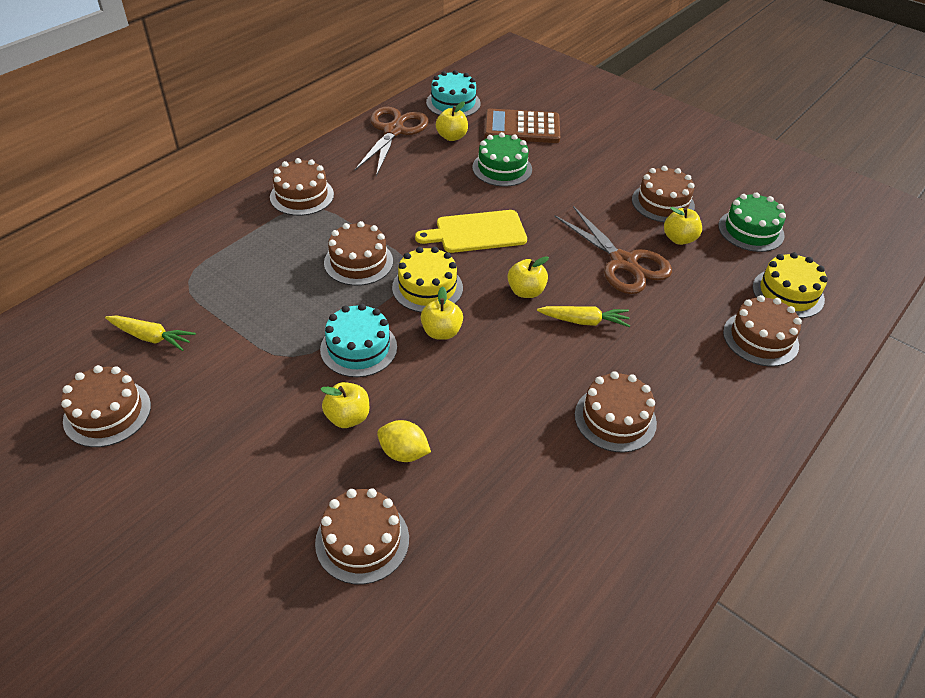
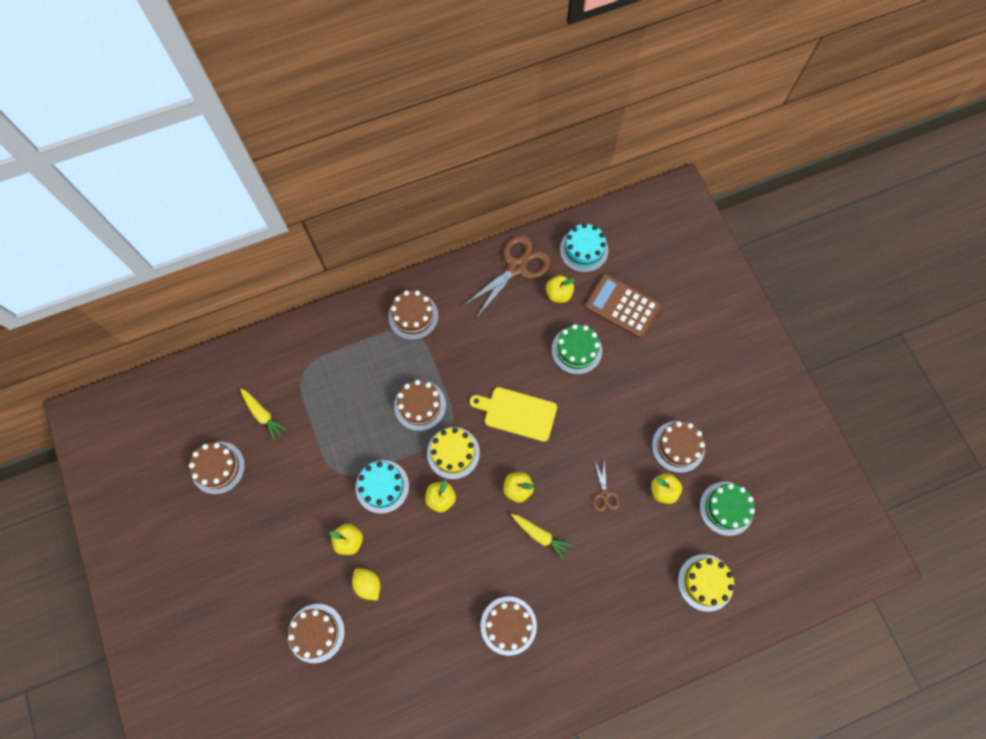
camera: 30 degrees right, 25 degrees up
(623, 262) = (604, 494): brown scissors -> brown scissors, size x0.49
(760, 338) = (652, 612): brown cake -> none

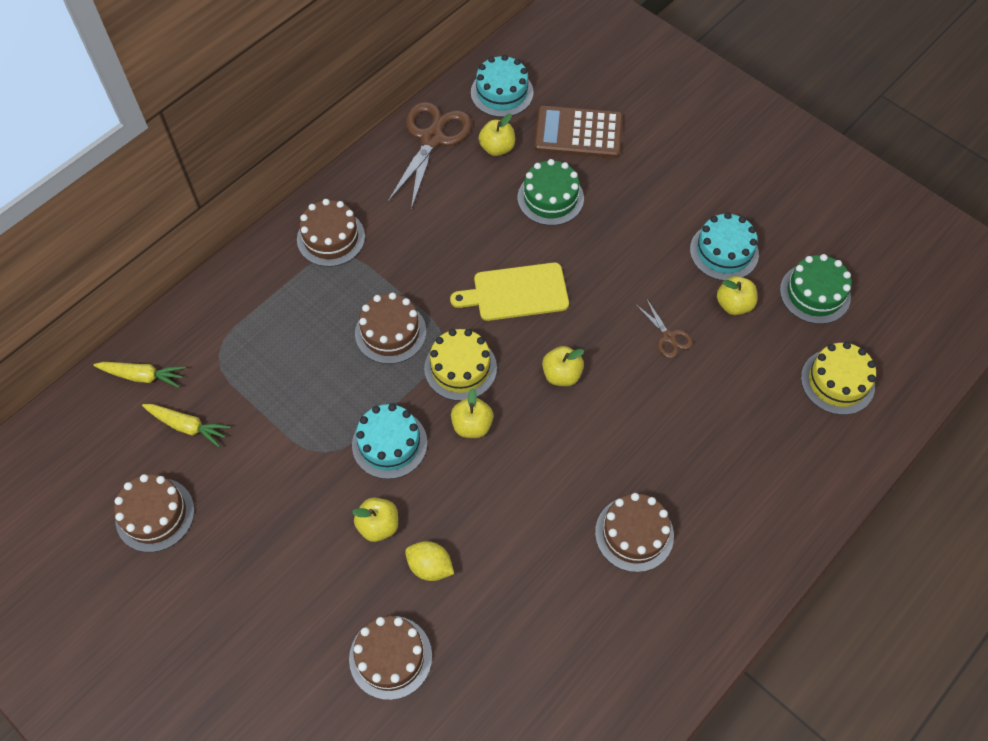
camera: 25 degrees left, 10 degrees down
(540, 535) = (617, 414): yellow carrot -> yellow carrot (142, 376)
(678, 446) = (724, 252): brown cake -> turquoise cake

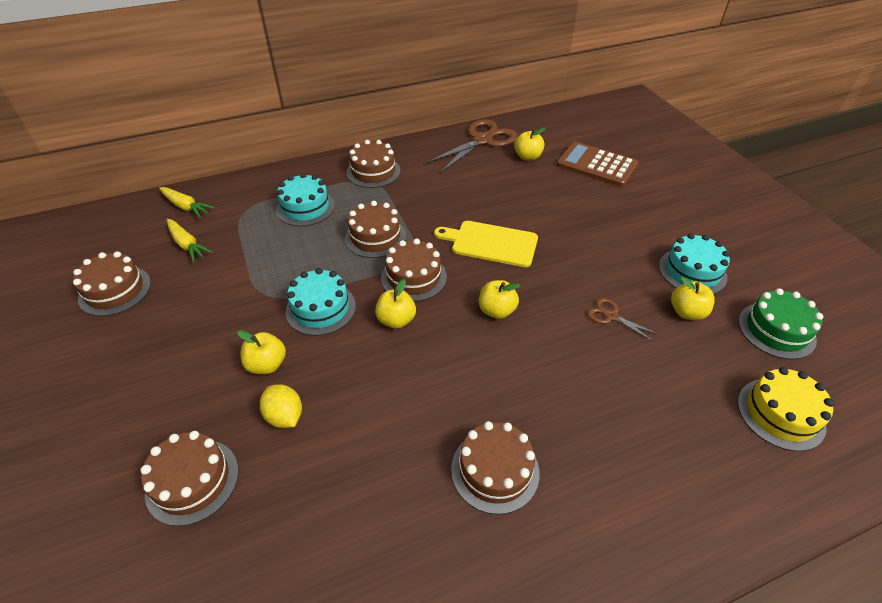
camera: 25 degrees right, 15 degrees down
(460, 368) = (413, 277): yellow cake -> brown cake
(502, 92) = (549, 130): turquoise cake -> turquoise cake (305, 207)
(550, 198) = (553, 195): green cake -> none
(668, 337) = (611, 316): brown scissors -> brown scissors turned 135 degrees clockwise

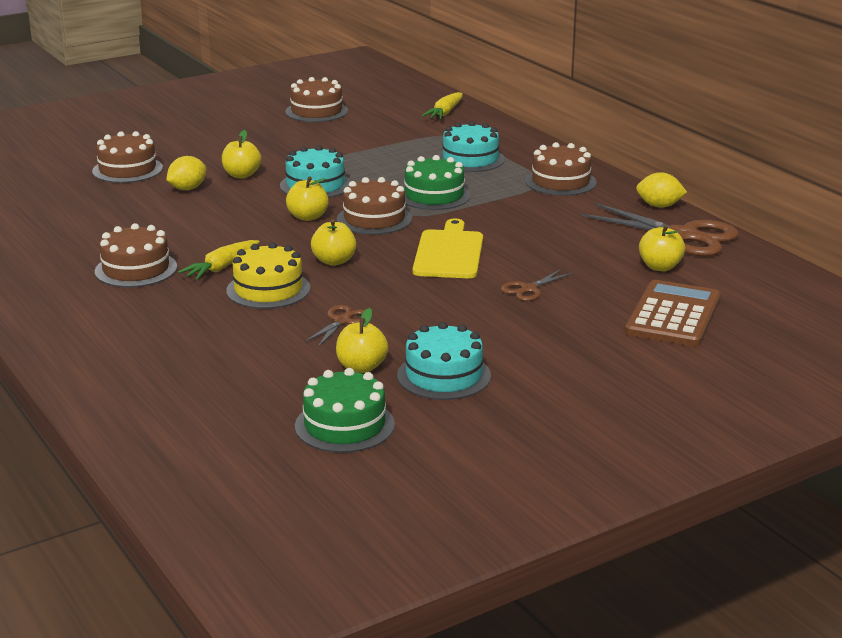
camera: 80 degrees right, 20 degrees down
(187, 244) = (387, 123): yellow carrot -> yellow carrot (221, 267)
(375, 237) = (434, 195): brown cake -> green cake
(432, 140) = (659, 206): none -> yellow lemon
(557, 214) = (529, 289): none -> brown scissors
(780, 414) = (209, 412): yellow cake -> yellow cake (268, 289)

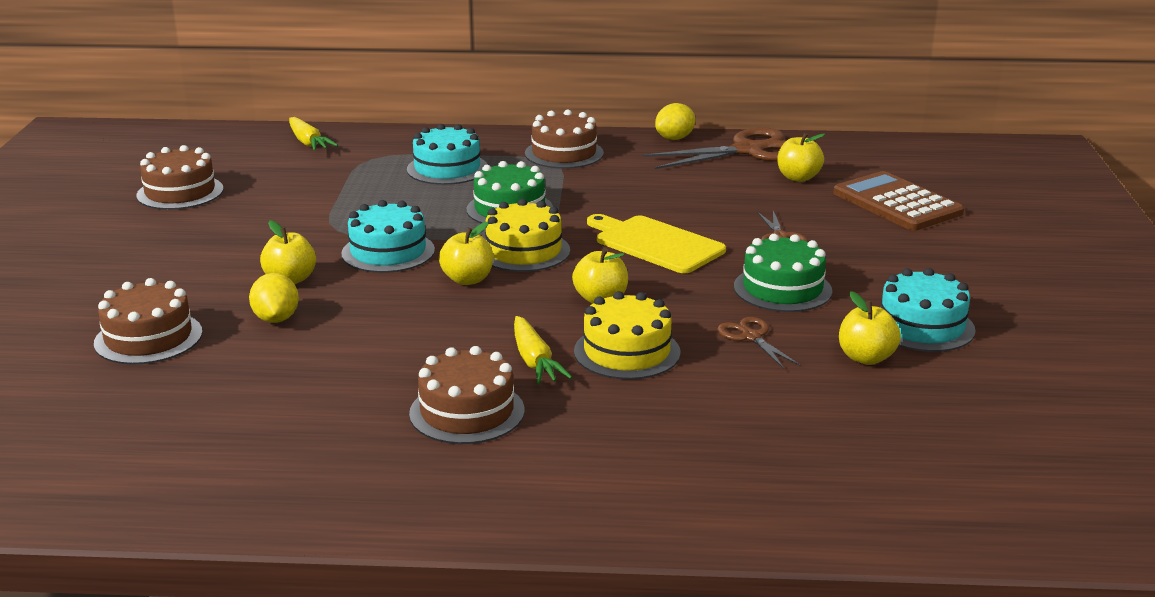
camera: 55 degrees left, 0 degrees up
(344, 425) = (985, 402): green cake -> green cake (782, 289)
(374, 219) = (524, 251): brown cake -> yellow cake

